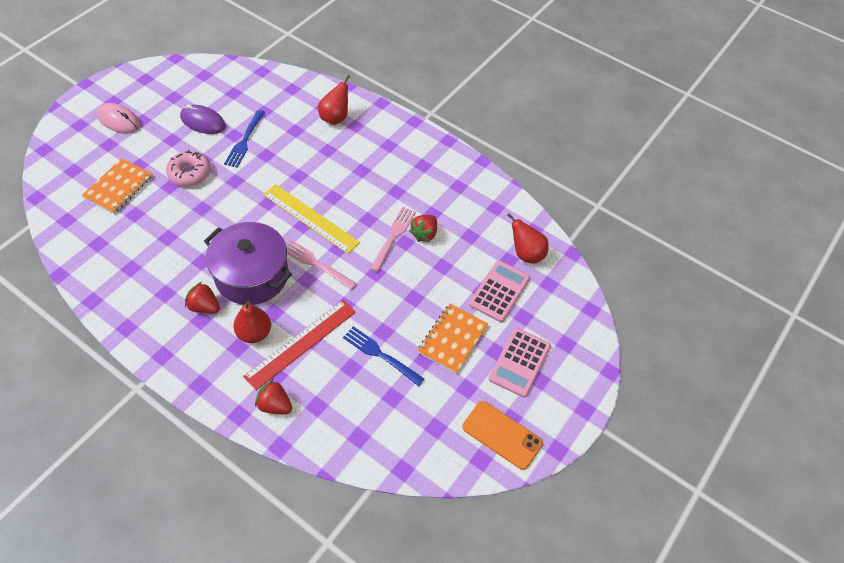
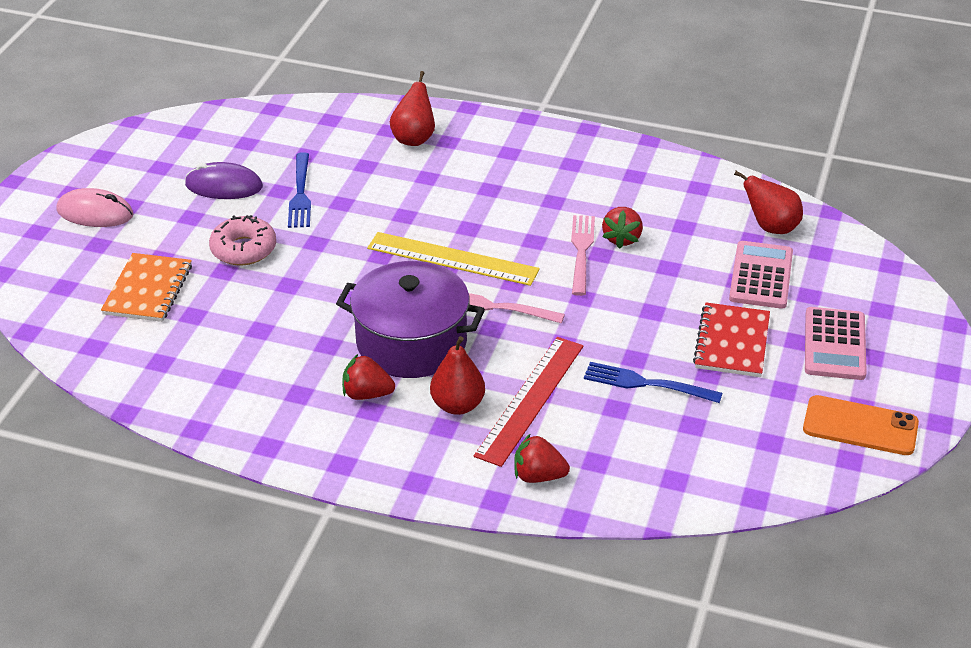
camera: 15 degrees left, 15 degrees down
(452, 339) = (732, 342): orange notebook -> red notebook

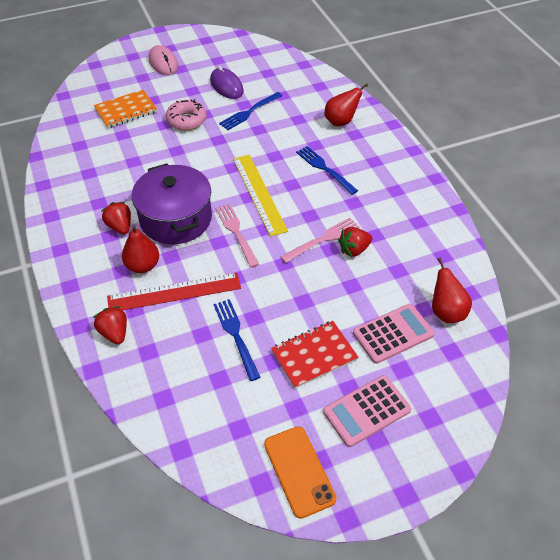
camera: 50 degrees right, 10 degrees up
(475, 192) = (325, 169): none -> blue fork

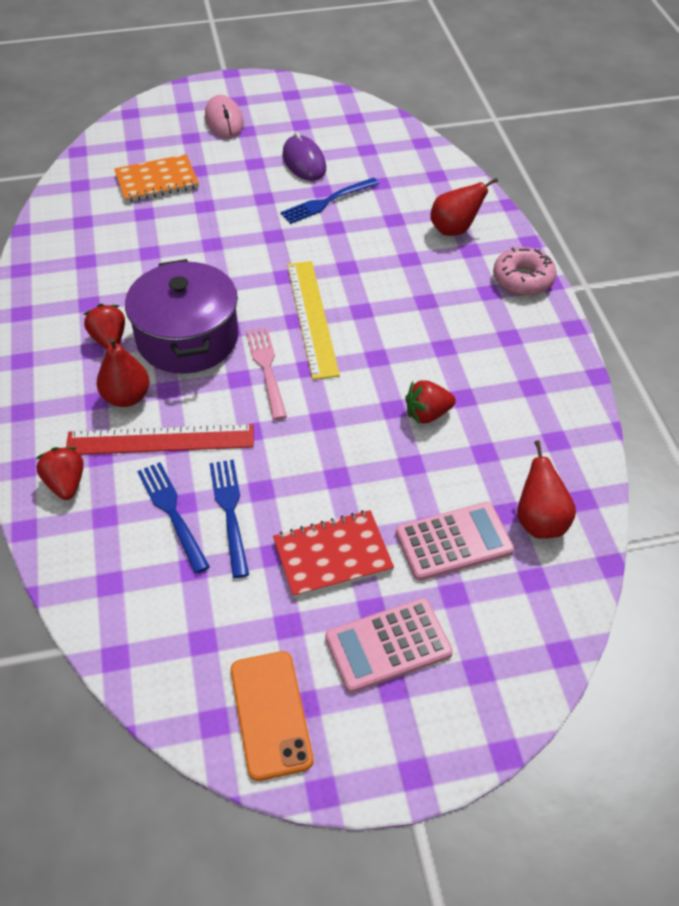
camera: 10 degrees right, 0 degrees up
(187, 120) = (236, 204): pink donut -> pink donut (523, 279)
(323, 239) = (386, 394): pink fork -> none
(325, 169) = (414, 294): blue fork -> blue fork (172, 512)

